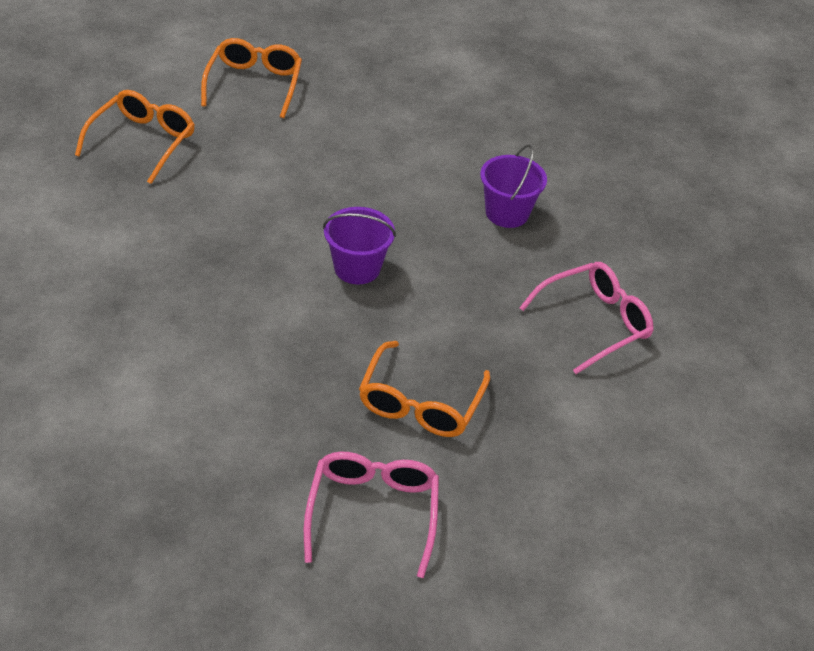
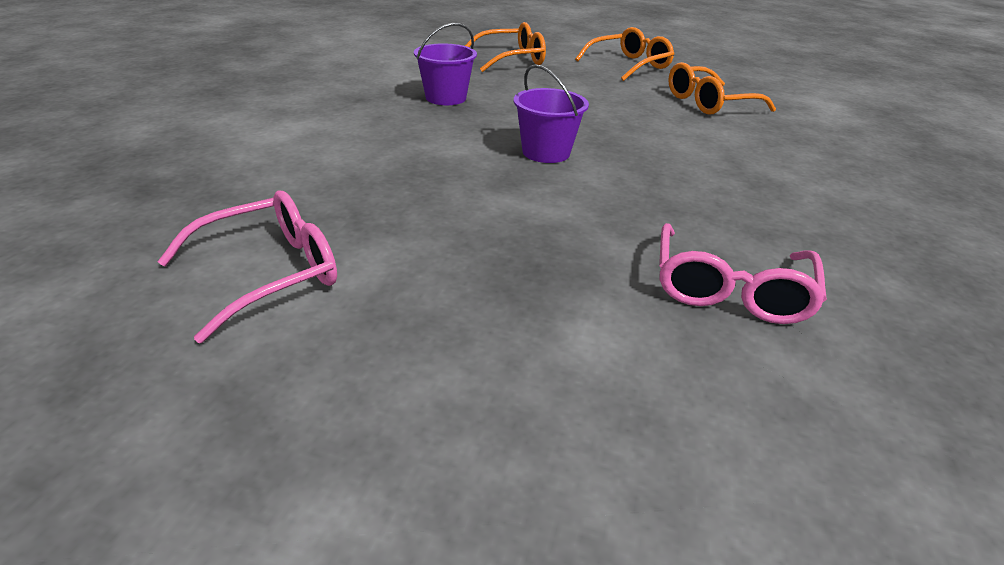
camera: 50 degrees right, 10 degrees down
(420, 403) = (447, 239): orange glasses -> orange glasses (709, 103)
(507, 213) = (742, 184): purple bucket -> purple bucket (445, 98)
(594, 322) = (729, 289): pink glasses -> pink glasses turned 90 degrees clockwise

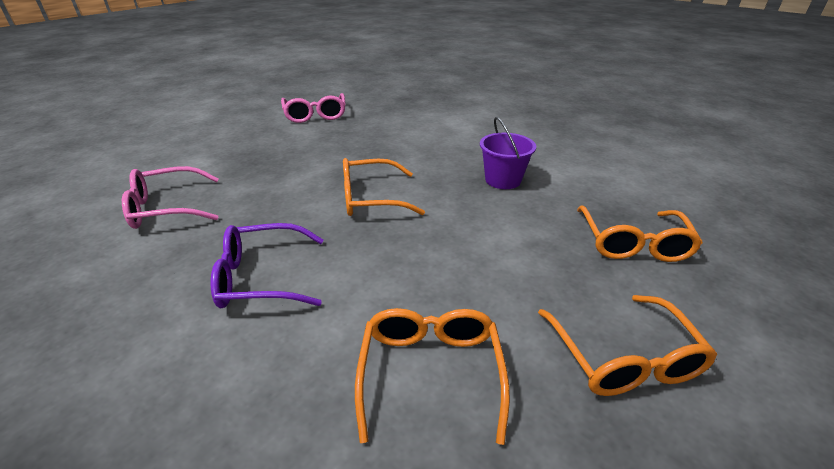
camera: 115 degrees right, 0 degrees up
(546, 152) = (371, 198): purple bucket -> orange glasses
(727, 173) = (261, 277): none -> purple glasses
(729, 289) = (167, 208): pink glasses -> pink glasses turned 60 degrees counterclockwise

